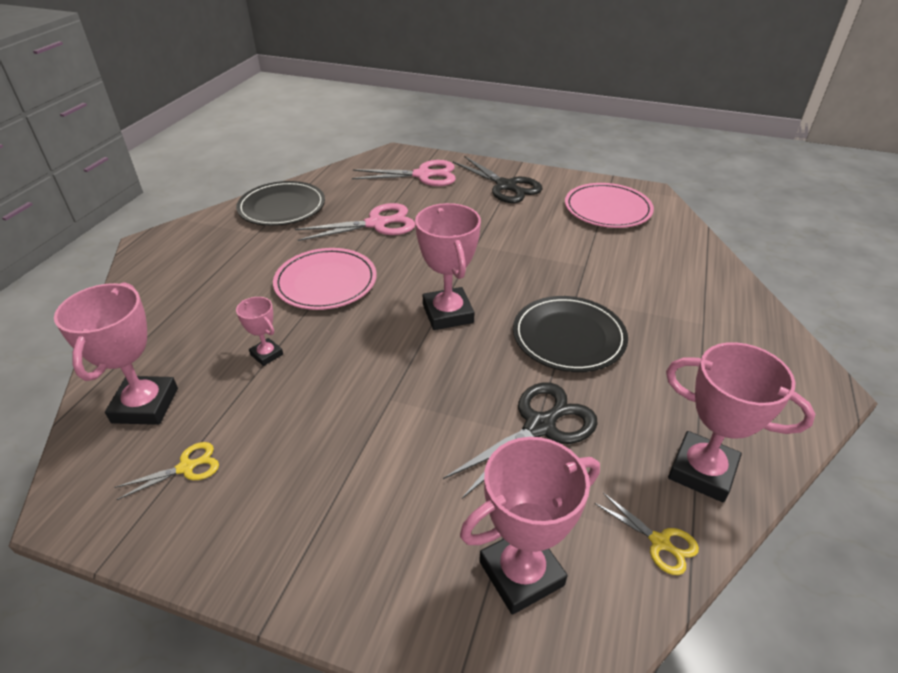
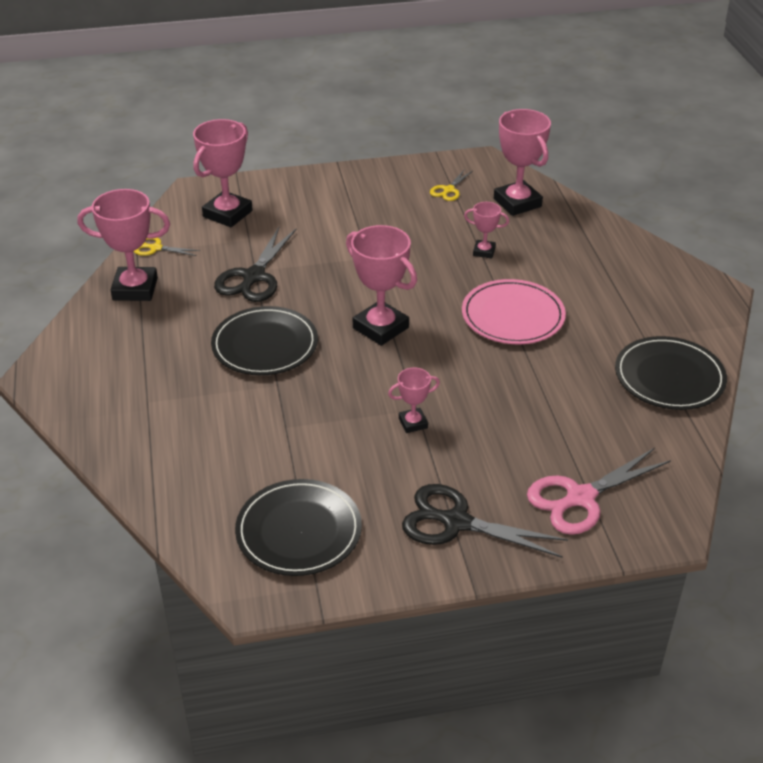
camera: 150 degrees right, 0 degrees up
(376, 224) = (545, 395): pink scissors -> none
(486, 238) = (413, 423): none -> pink trophy
(607, 209) = (299, 531): pink plate -> black plate

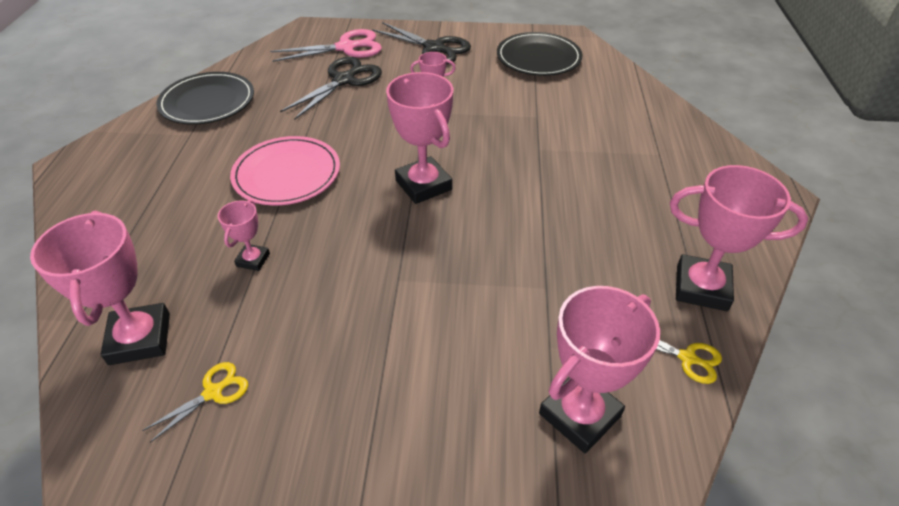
camera: 165 degrees left, 5 degrees up
(253, 277) = (549, 277): black scissors -> black scissors (344, 80)
(265, 345) = (545, 187): black plate -> none
(484, 251) = (253, 260): pink trophy -> pink trophy turned 75 degrees clockwise

